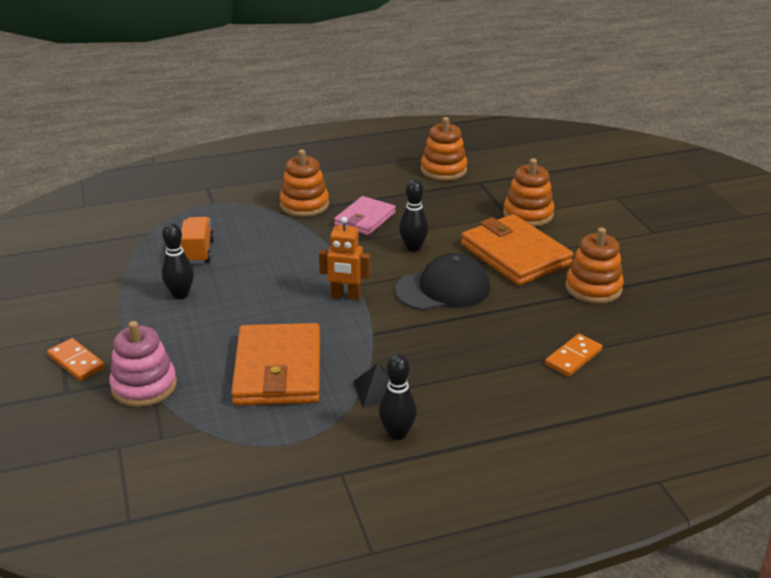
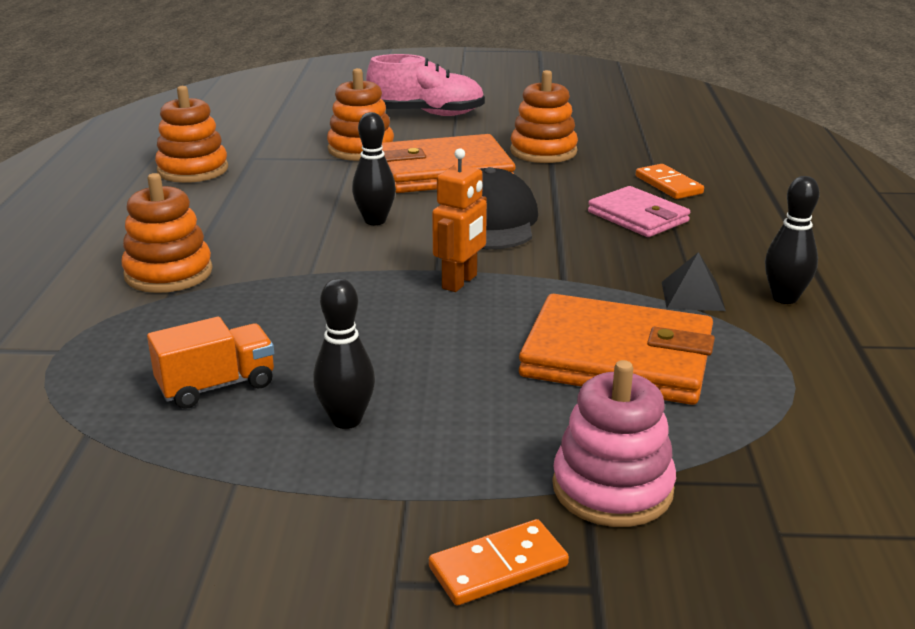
camera: 70 degrees left, 5 degrees down
(198, 252) = (217, 386): orange truck -> orange truck turned 135 degrees clockwise
(365, 219) = (264, 238): pink wallet -> pink wallet (638, 217)
(624, 223) = (427, 114): none -> pink shoe

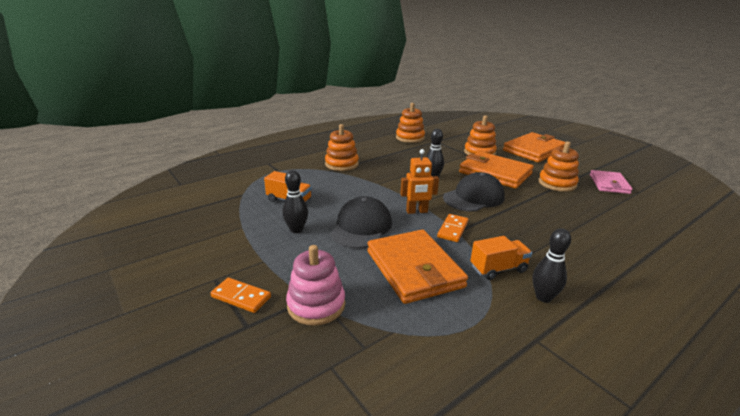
camera: 50 degrees right, 0 degrees up
(427, 114) = (534, 150): pink shoe -> orange wallet
(435, 351) = (361, 227): none -> black cap
(638, 217) = (544, 227): pink wallet -> pink wallet (609, 184)
(668, 185) = (592, 223): orange domino -> orange domino (452, 229)
(693, 296) = (498, 269): black pyramid -> orange truck

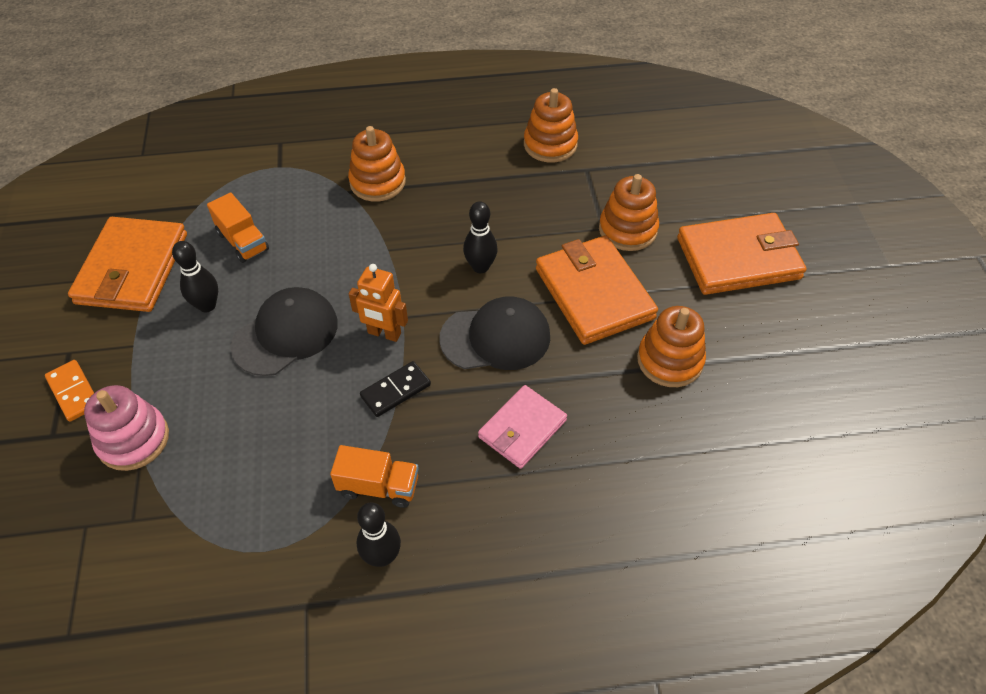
camera: 30 degrees right, 25 degrees up
(414, 269) = (280, 437): orange wallet -> orange wallet (132, 269)
(452, 229) = (395, 390): orange domino -> black domino
(609, 184) = (763, 399): pink wallet -> pink wallet (522, 429)

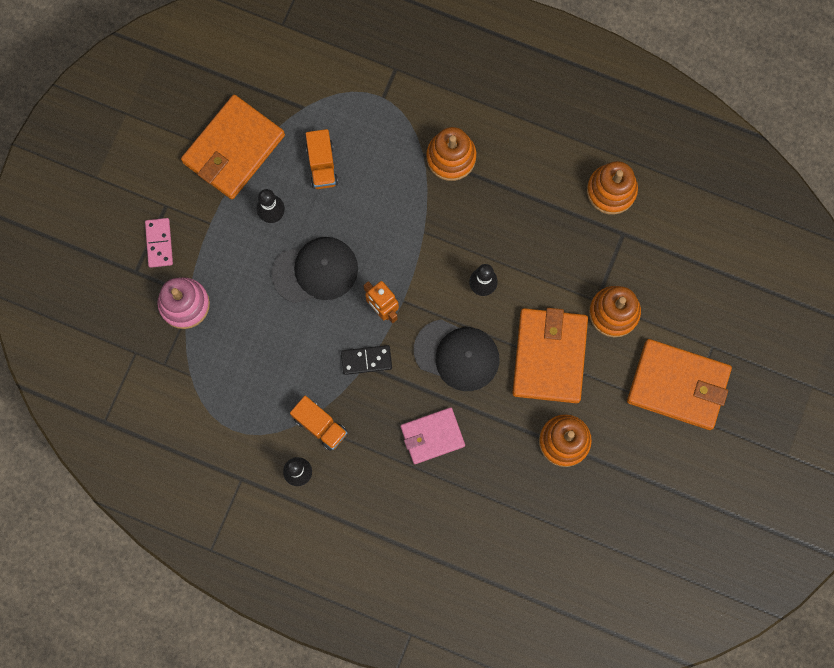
camera: 30 degrees right, 25 degrees up
(74, 392) = (159, 243): orange domino -> pink domino

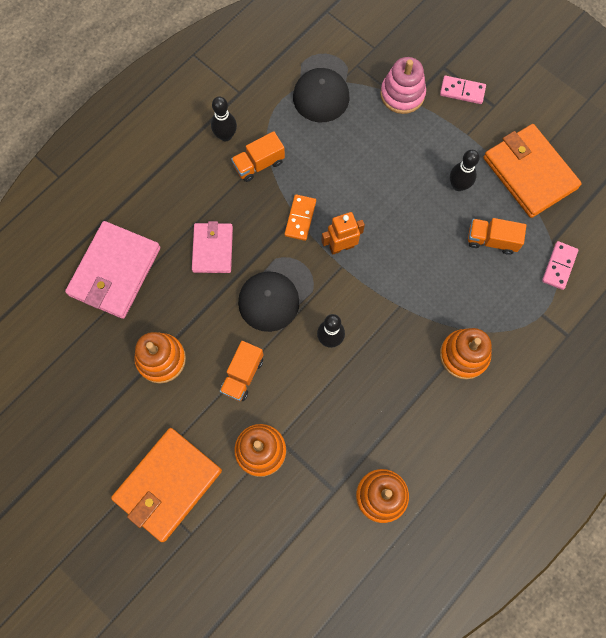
camera: 110 degrees right, 5 degrees down
(315, 271) = (395, 203): black cap -> black cap (322, 89)
(327, 94) = (559, 266): none -> pink domino
(366, 360) = (300, 218): black domino -> orange domino
(493, 526) = (114, 271): none -> pink wallet
(549, 356) = (242, 375): orange wallet -> orange truck

